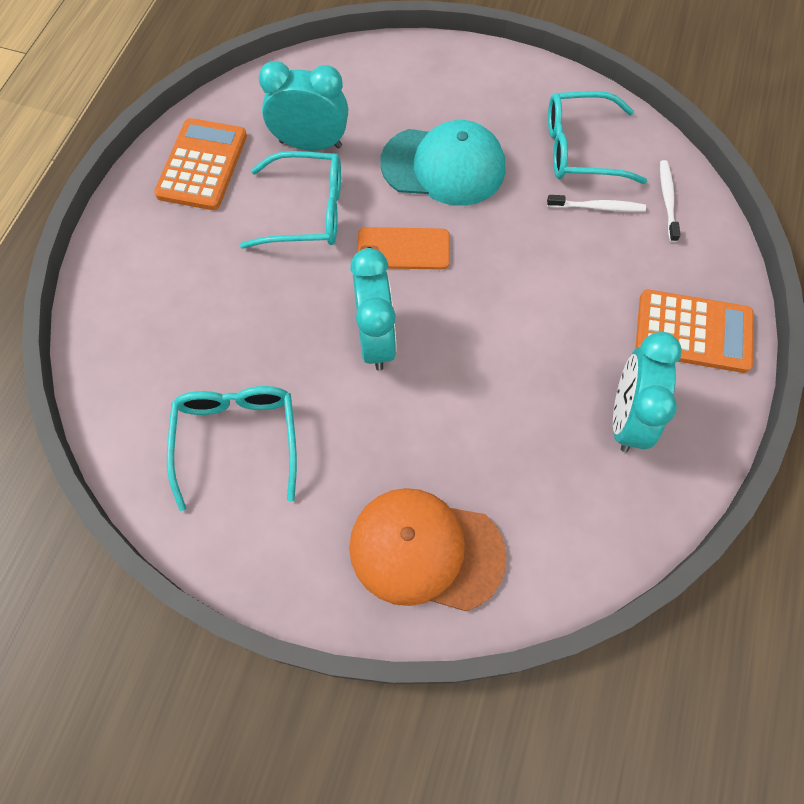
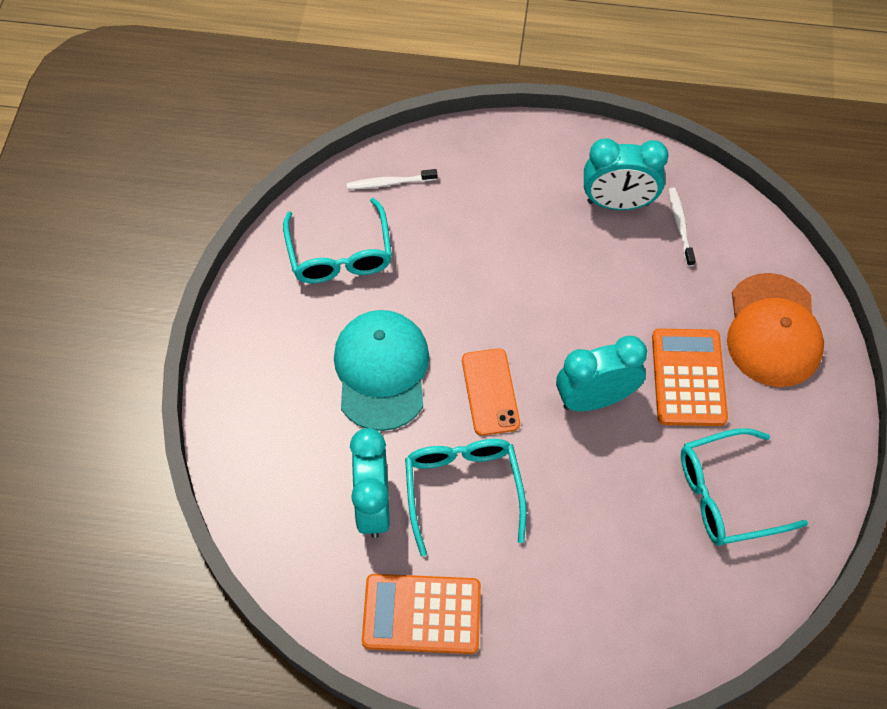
camera: 100 degrees left, 5 degrees down
(597, 207) = (408, 236): white toothbrush -> white toothbrush (680, 226)
(693, 332) = (525, 161): orange calculator -> orange calculator (688, 378)

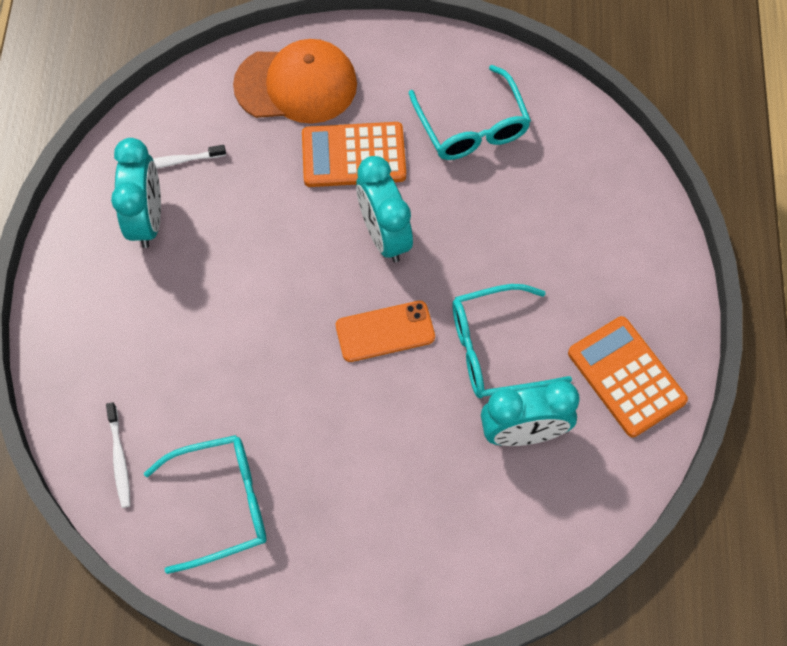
camera: 95 degrees left, 5 degrees up
(381, 371) = (370, 441): turquoise cap -> none
(422, 614) = (626, 376): orange calculator -> orange calculator turned 150 degrees clockwise

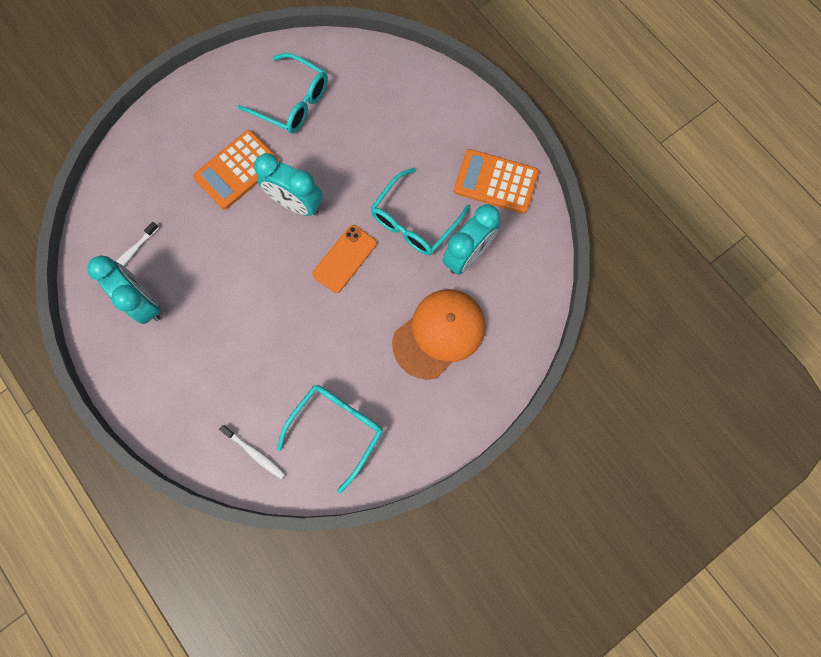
camera: 40 degrees left, 10 degrees up
(296, 84) = (164, 152): orange cap -> orange cap (439, 334)

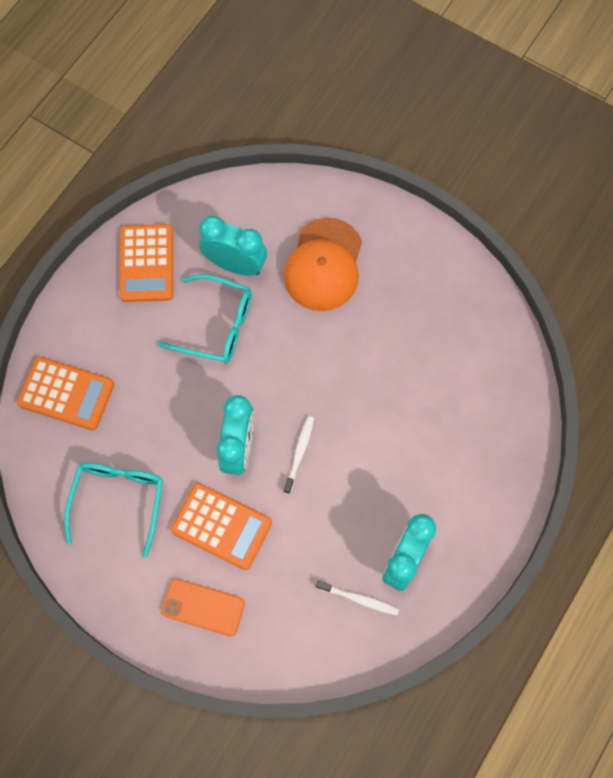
camera: 110 degrees left, 5 degrees down
(254, 453) = (503, 387): white toothbrush -> white toothbrush (299, 453)
(336, 429) = (450, 323): turquoise glasses -> none
(344, 259) = (281, 377): orange phone -> orange phone (203, 607)
(398, 88) = (66, 394): none -> orange calculator
(439, 334) = (324, 265): orange cap -> orange cap turned 105 degrees counterclockwise

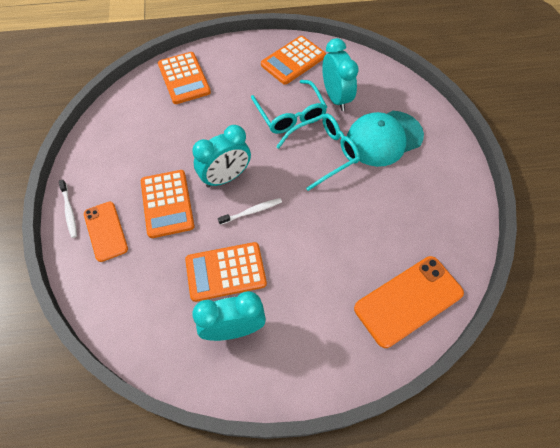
camera: 50 degrees right, 10 degrees down
(118, 501) = (140, 143): turquoise glasses -> turquoise glasses (323, 153)
(324, 265) = (384, 138): orange cap -> turquoise cap
(343, 525) = (225, 271): none -> orange calculator
(359, 599) = (181, 320): white toothbrush -> white toothbrush (69, 211)
(497, 393) = (408, 300): none -> orange phone

